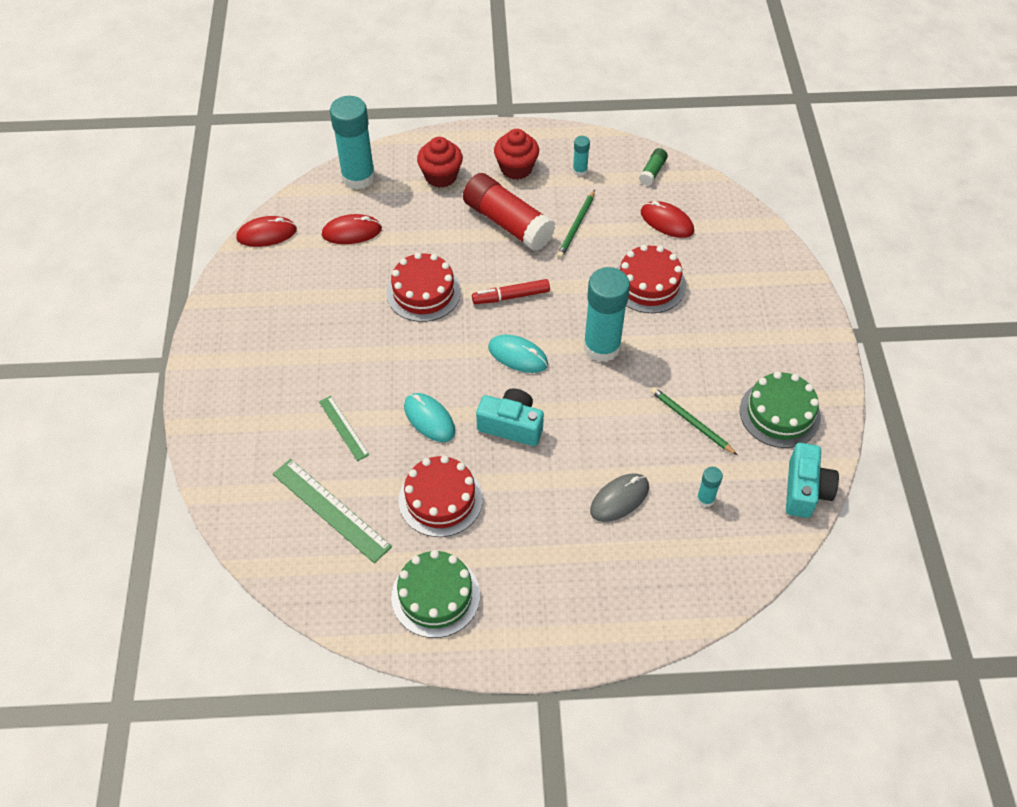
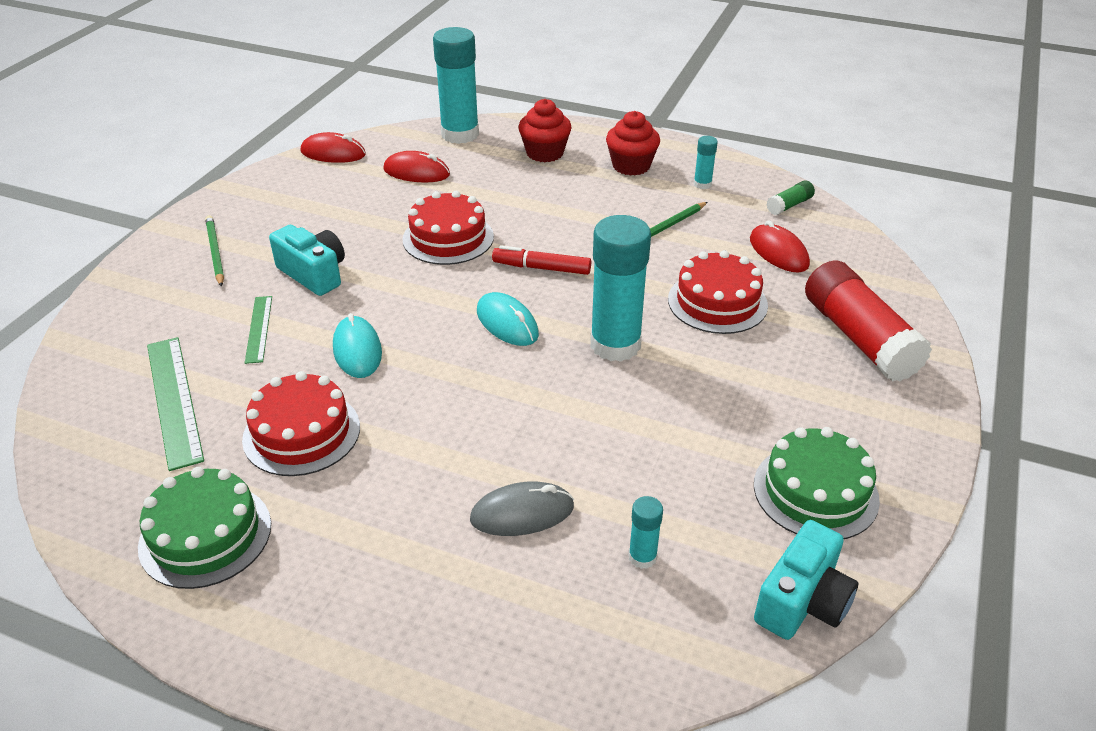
camera: 25 degrees right, 15 degrees down
(507, 223) = (587, 206): red glue stick -> red glue stick (859, 338)
(511, 425) = (446, 387): turquoise camera -> turquoise camera (314, 274)
(691, 422) = (680, 459): green pencil -> green pencil (215, 252)

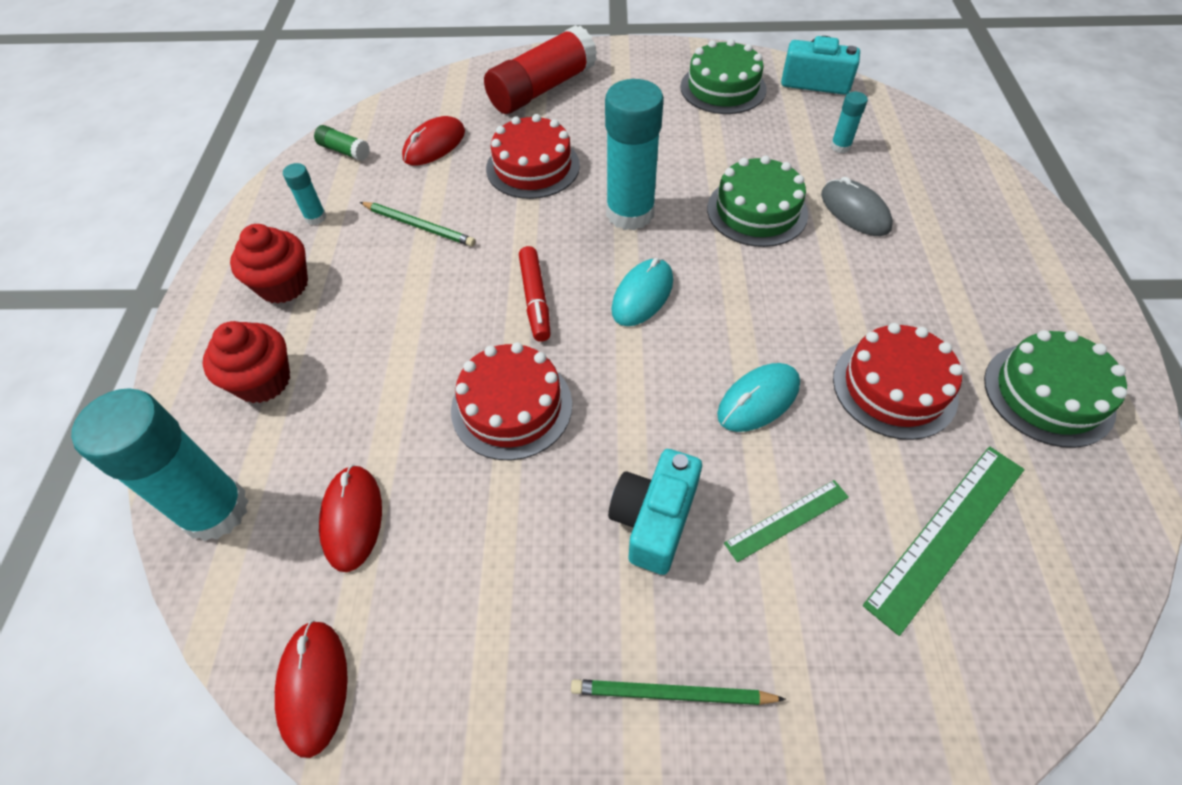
camera: 110 degrees left, 15 degrees up
(215, 252) = (671, 694): green pencil -> green pencil turned 45 degrees clockwise
(568, 433) = (757, 211): none -> green cake

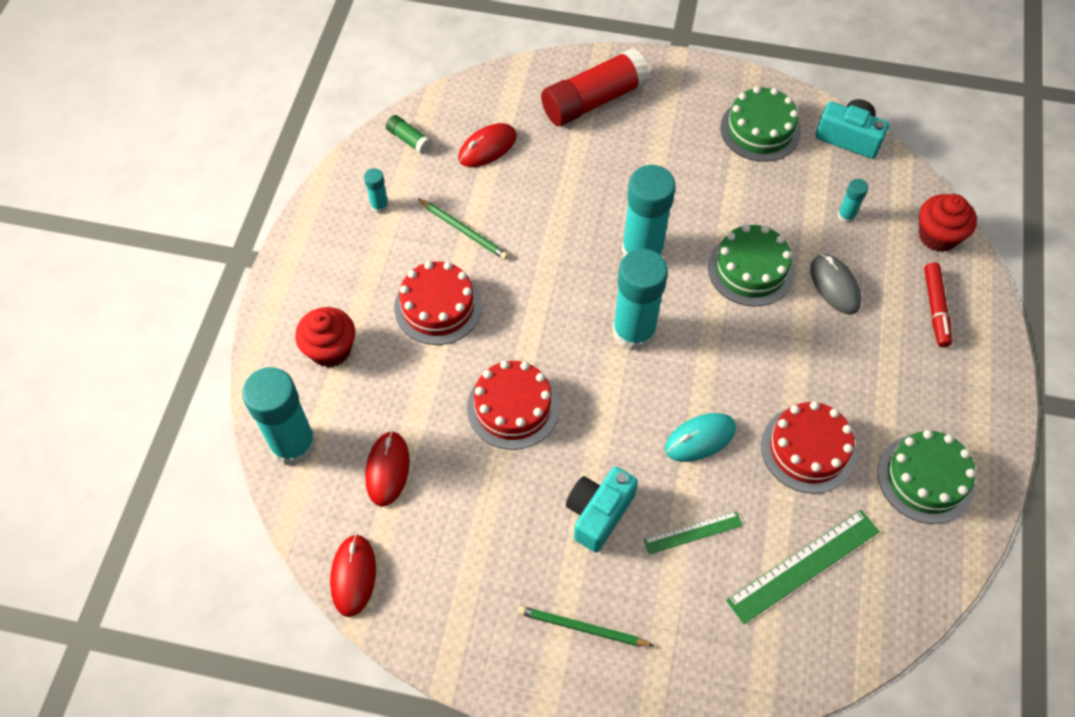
camera: 10 degrees right, 5 degrees up
(283, 285) = (350, 267): red cupcake -> red cupcake (938, 236)
(533, 167) = (569, 187): red cake -> red cake (438, 306)
(535, 299) = (547, 319): red marker -> red marker (935, 308)
(642, 295) = (634, 332): turquoise mouse -> turquoise glue stick

